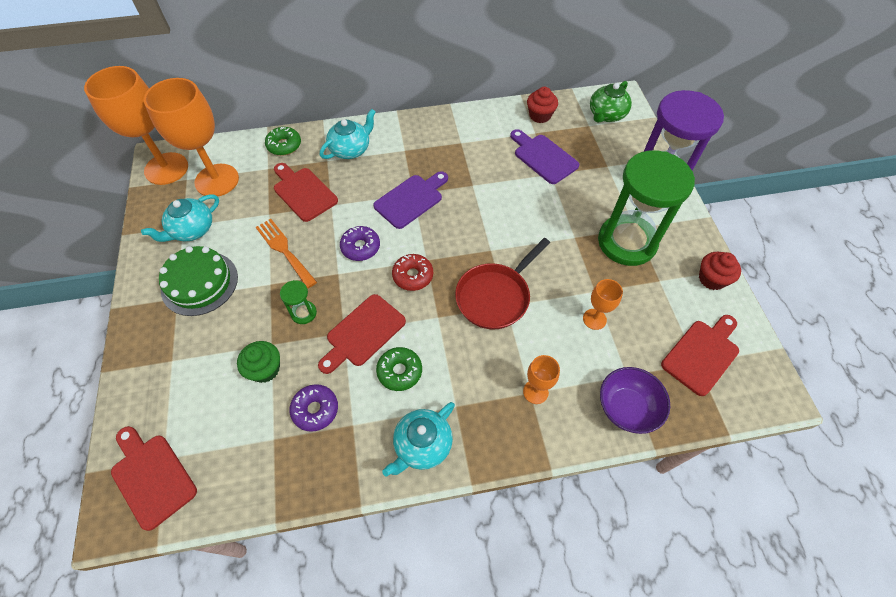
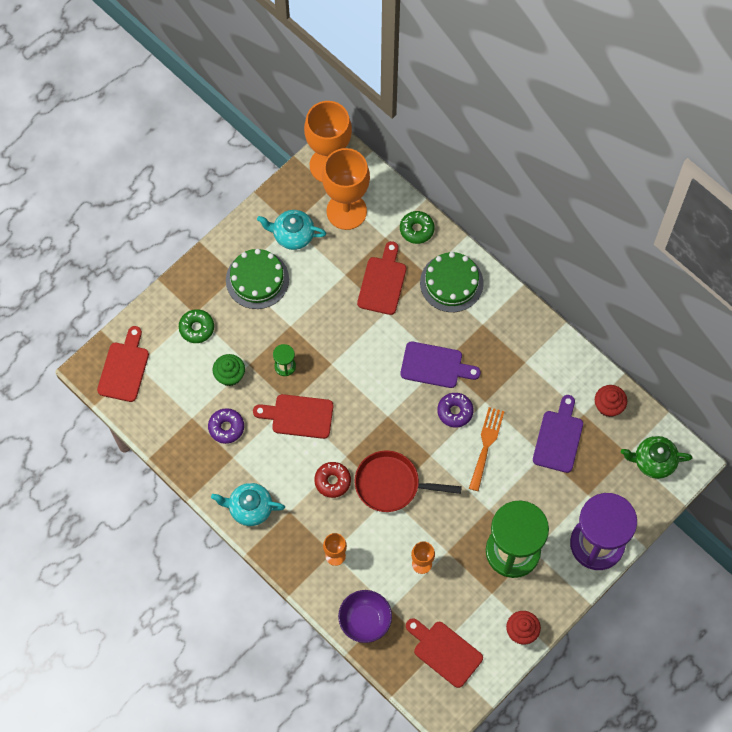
camera: 55 degrees right, 10 degrees up
(284, 250) = (323, 312): orange fork -> orange fork (486, 445)
(351, 149) = (451, 283): turquoise teapot -> green cake
(360, 247) = (364, 362): purple donut -> purple donut (455, 411)
(399, 371) = (288, 460): green donut -> green donut (196, 328)
(413, 276) = (367, 416): red donut -> red donut (332, 481)
(702, 354) = (445, 652): red cutting board -> red cutting board turned 150 degrees counterclockwise

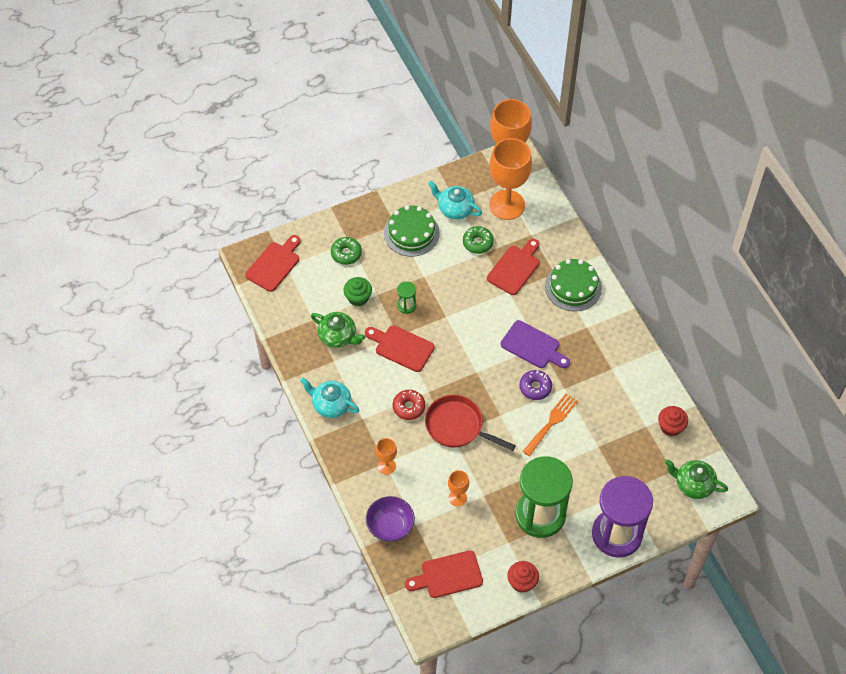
camera: 20 degrees right, 10 degrees down
(226, 427) = (338, 336): purple donut -> green teapot
(416, 229) = (560, 237): green donut -> green donut (478, 243)
(445, 652) = (448, 575): red cutting board -> red cutting board turned 75 degrees counterclockwise
(558, 438) = (616, 438): purple cutting board -> none

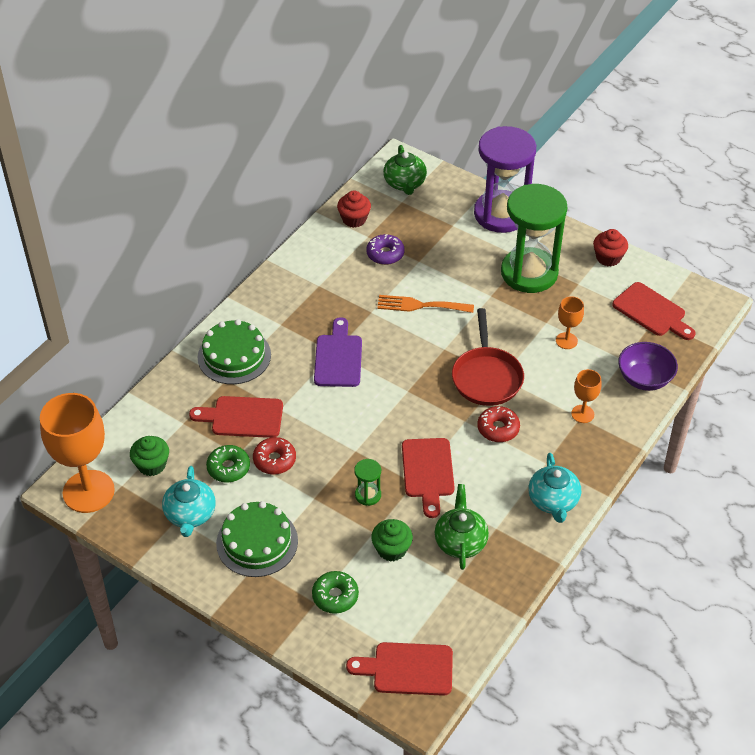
camera: 120 degrees left, 10 degrees down
(467, 269) = (274, 460): none -> red donut
(507, 205) = (152, 465): orange goblet -> green cupcake
(535, 387) = (388, 335): purple donut -> purple donut (385, 254)

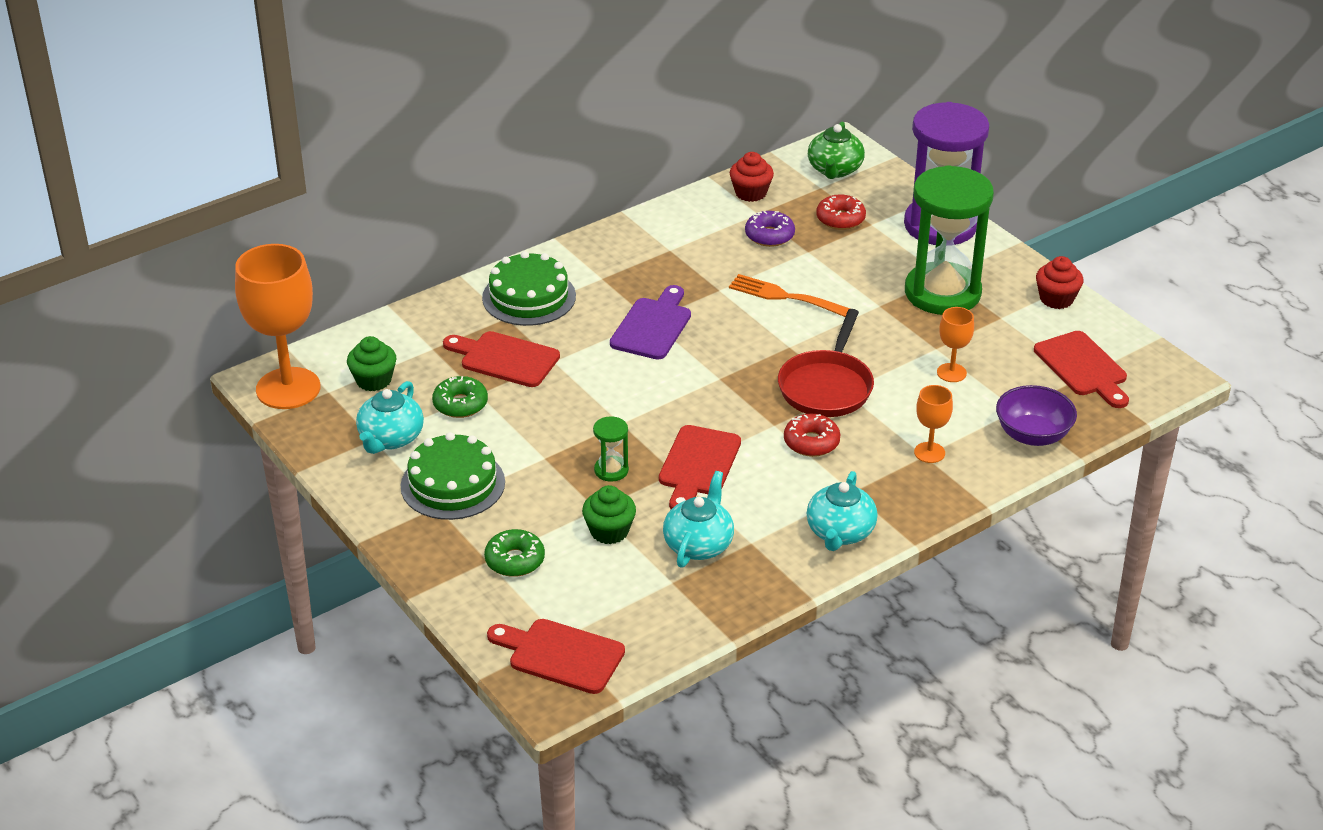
camera: 20 degrees right, 10 degrees down
(274, 460) = (519, 409): red donut -> red donut (840, 219)
(460, 541) = (698, 544): green teapot -> turquoise teapot

